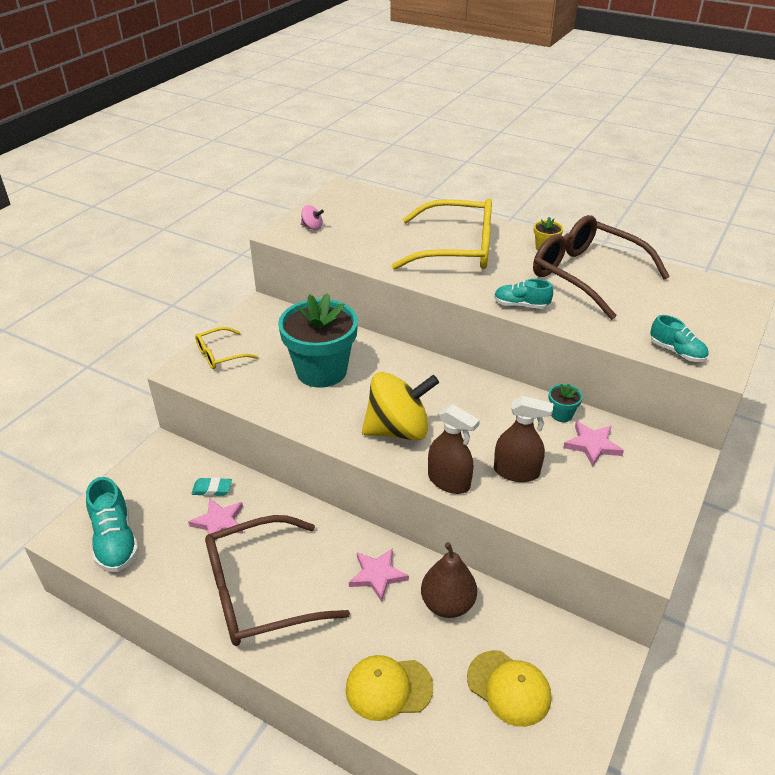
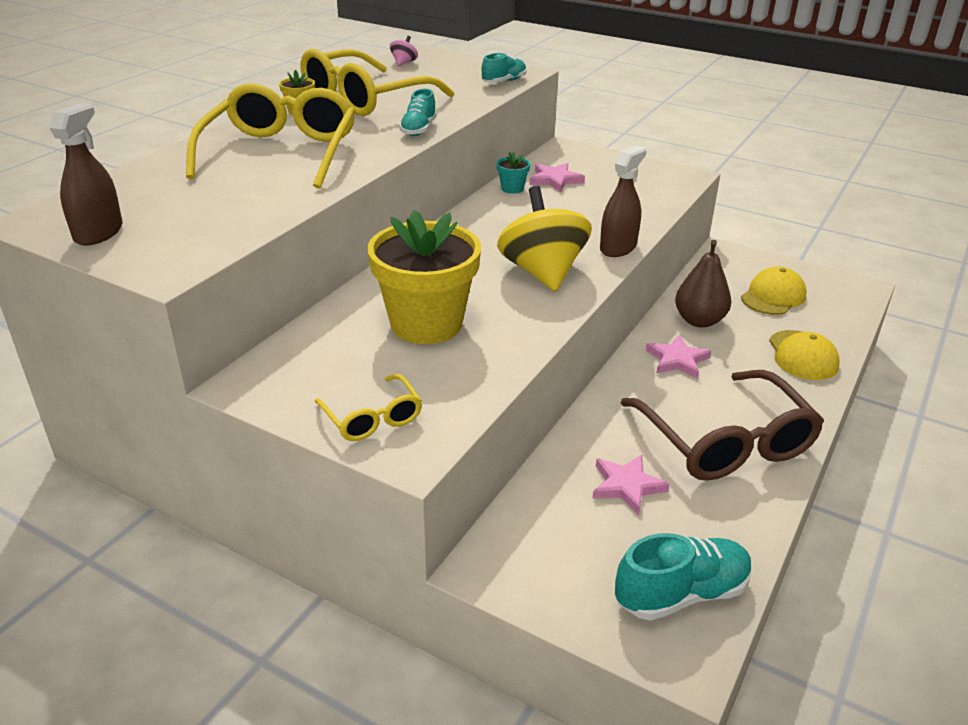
camera: 90 degrees left, 5 degrees down
(212, 489) = (566, 499): turquoise eraser -> none
(312, 227) = (160, 246): pink spinning top -> pink spinning top (404, 63)
(321, 371) = (426, 324): turquoise flower pot -> yellow flower pot
(516, 472) = (597, 215): brown spray bottle -> brown spray bottle (98, 233)
(586, 275) = (365, 99): brown glasses -> yellow glasses

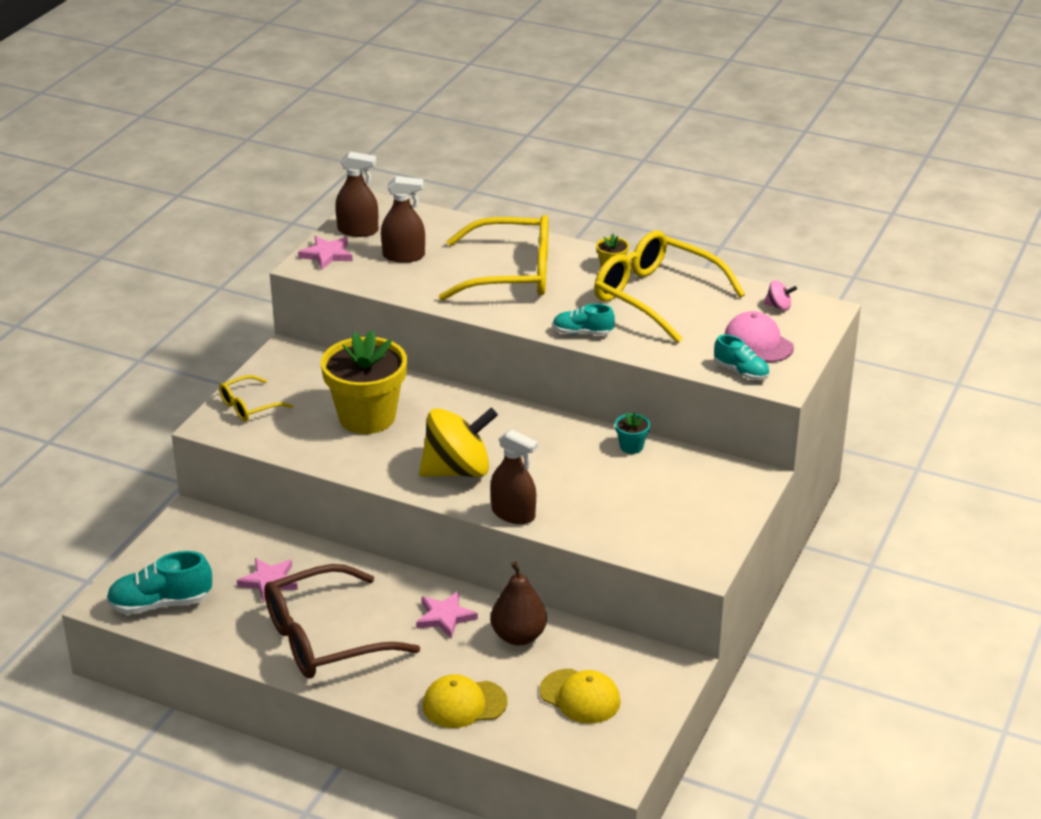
camera: 85 degrees right, 0 degrees up
(194, 206) = (403, 256): none -> brown spray bottle
(458, 73) = (758, 342): none -> pink cap
(555, 180) = (662, 473): pink star -> pink star (327, 255)
(681, 594) = (160, 604): turquoise shoe -> turquoise shoe turned 105 degrees clockwise

